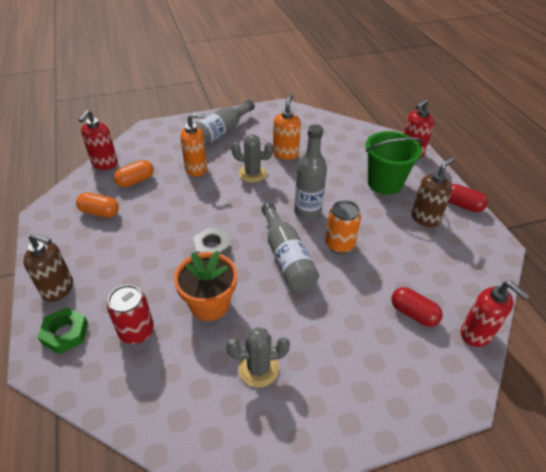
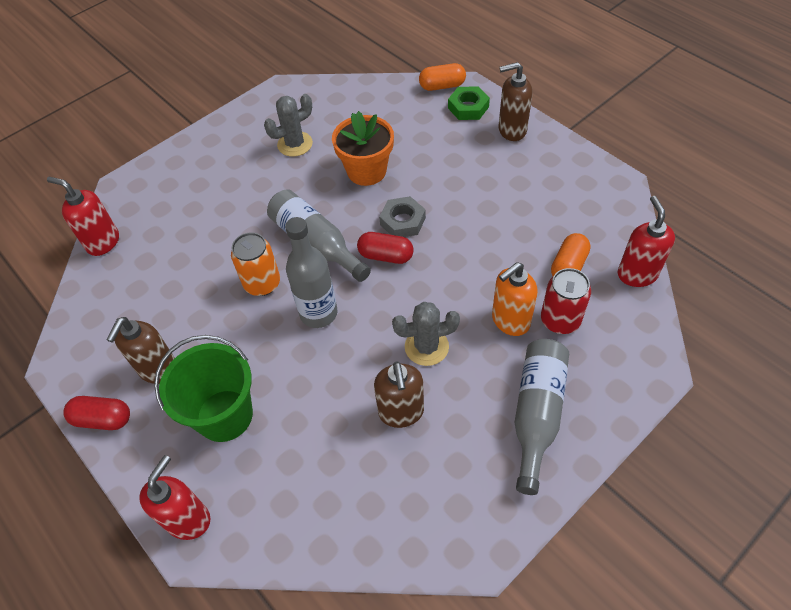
camera: 160 degrees right, 10 degrees up
(100, 212) = (561, 209): orange capsule -> orange capsule (442, 86)
(136, 331) = (412, 129): red can -> red can (560, 320)
(285, 154) = (401, 412): orange soap dispenser -> brown soap dispenser
(413, 313) = (166, 238): red capsule -> red capsule (386, 256)

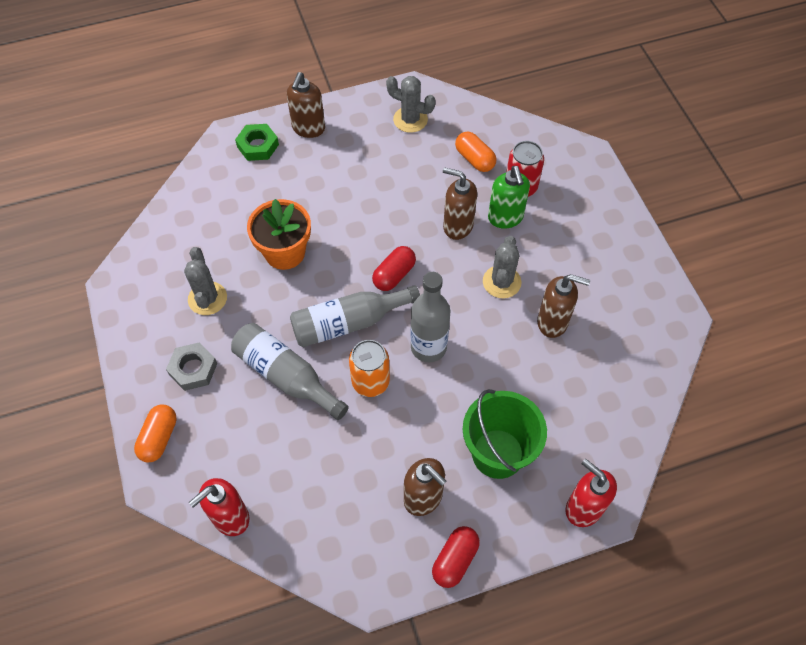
camera: 70 degrees left, 5 degrees up
(403, 221) = (363, 248): grey nut -> grey nut (193, 369)
(442, 86) = (215, 152): orange capsule -> orange capsule (159, 438)
(473, 283) = (457, 226): none -> brown soap dispenser
(510, 321) = (505, 218): orange soap dispenser -> green soap dispenser
(537, 414) = (592, 237): grey bottle -> grey bottle (286, 376)
(579, 196) = (410, 119): none -> grey cactus
(637, 274) = (504, 123): red soap dispenser -> none

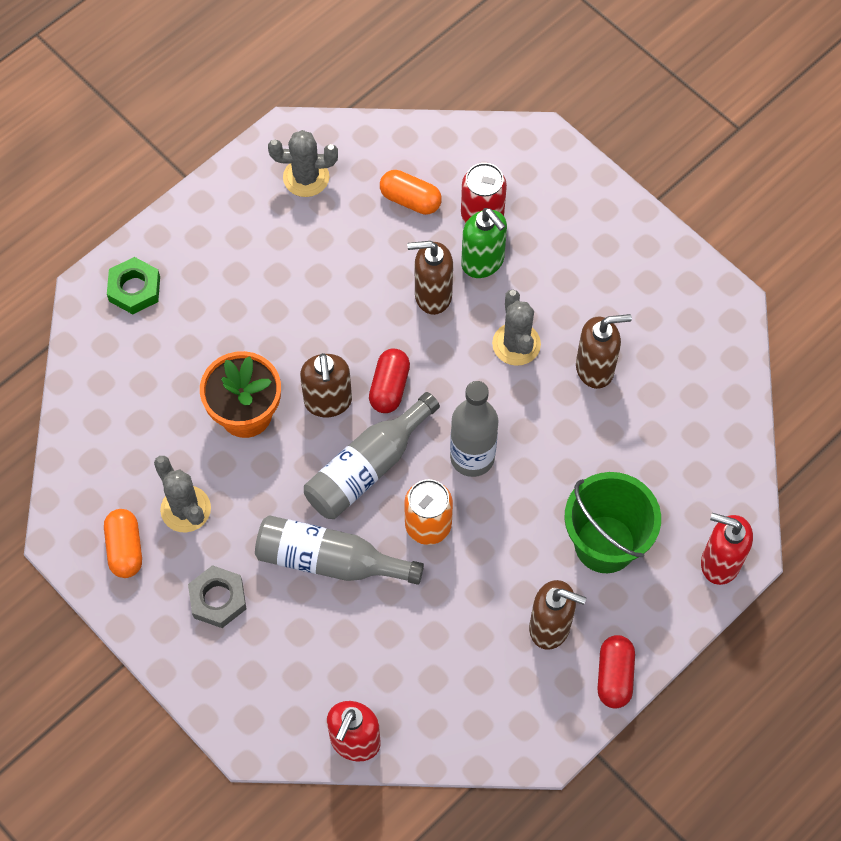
camera: 25 degrees left, 5 degrees up
(159, 438) = (225, 693): orange capsule -> orange capsule (125, 549)
(308, 128) = (185, 240): brown soap dispenser -> brown soap dispenser (328, 402)

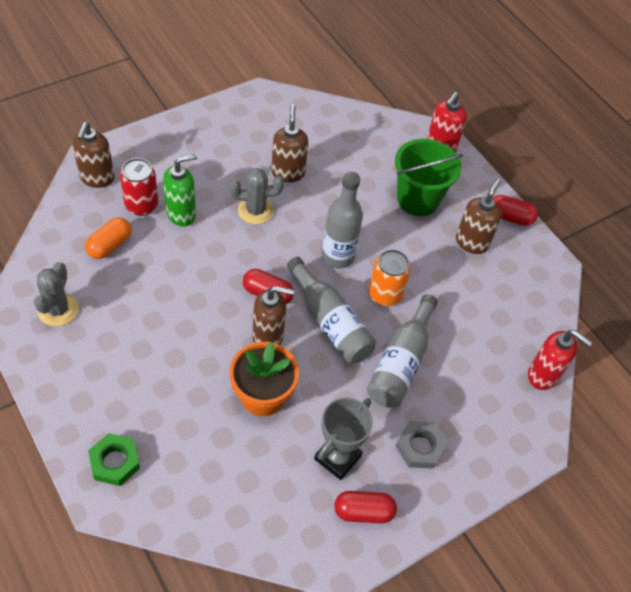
camera: 85 degrees left, 10 degrees down
(125, 549) = (363, 512): orange capsule -> red capsule
(185, 509) = (337, 457): grey cactus -> grey trophy
(432, 295) = (198, 250): brown soap dispenser -> brown soap dispenser (97, 178)

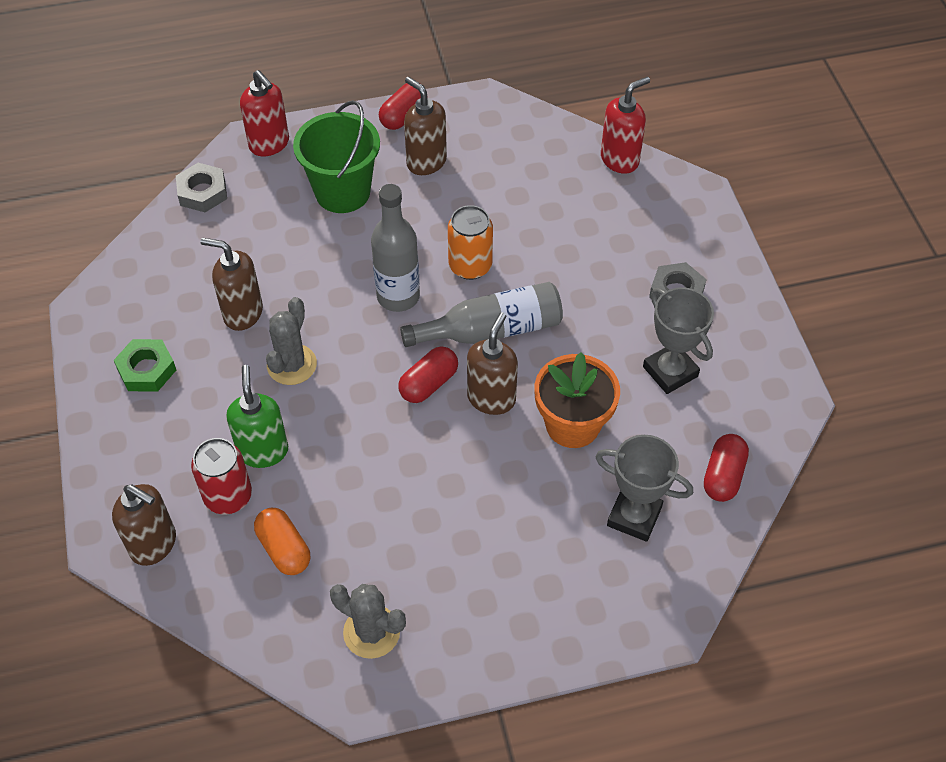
camera: 65 degrees left, 0 degrees up
(115, 462) = (620, 601): green nut -> green nut (146, 369)
(191, 457) = (634, 516): none -> grey trophy
(363, 512) = (739, 365): red capsule -> red capsule (723, 476)
(380, 123) = (202, 192): none -> grey nut
(401, 362) = (567, 278): grey bottle -> none

